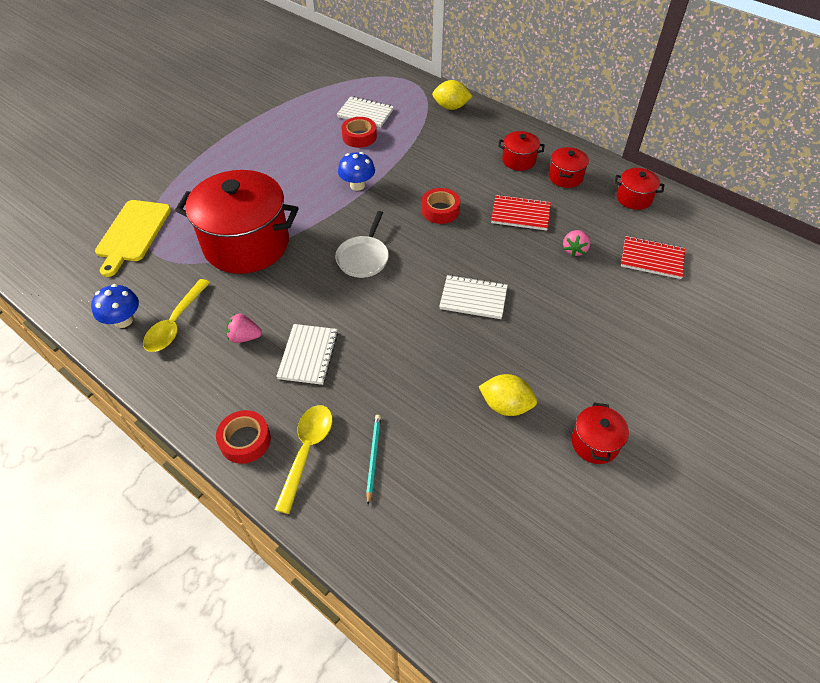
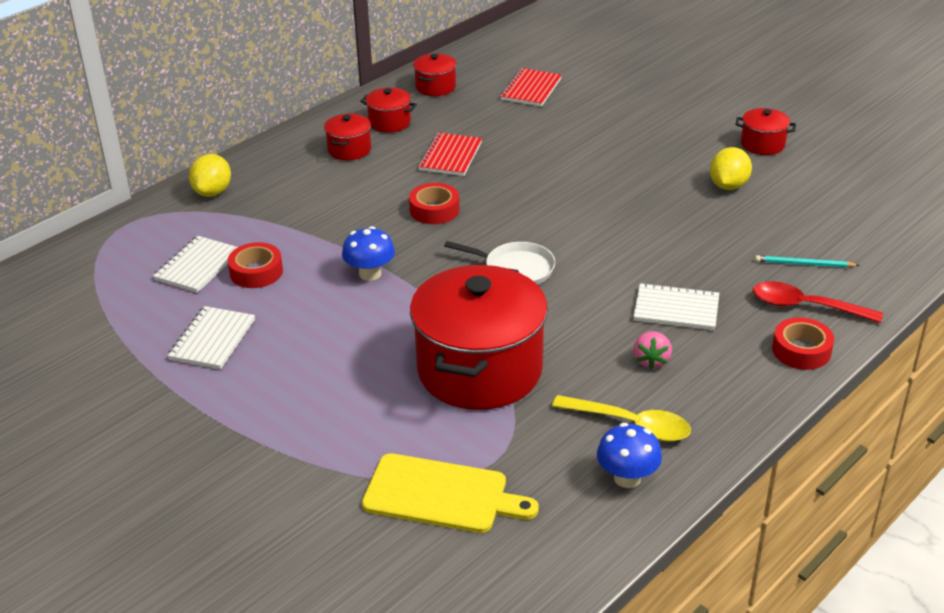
camera: 85 degrees left, 15 degrees down
(307, 451) = (805, 306): yellow spoon -> red spoon
(473, 298) = (586, 195): white notebook -> white notebook (212, 340)
(574, 250) = (514, 129): pink strawberry -> none

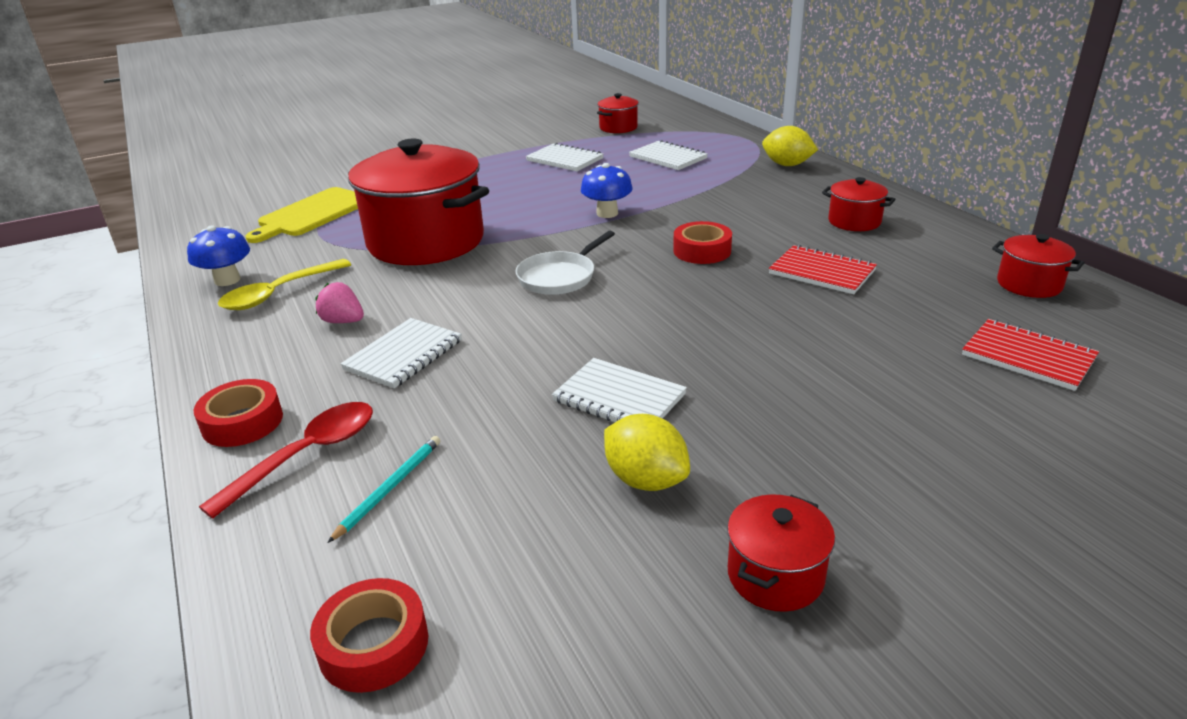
camera: 110 degrees right, 5 degrees down
(256, 272) = (644, 175): red tape -> red tape (374, 645)
(389, 122) = (920, 247): red pot -> red pot (618, 128)
(662, 208) = (619, 398): none -> white notebook

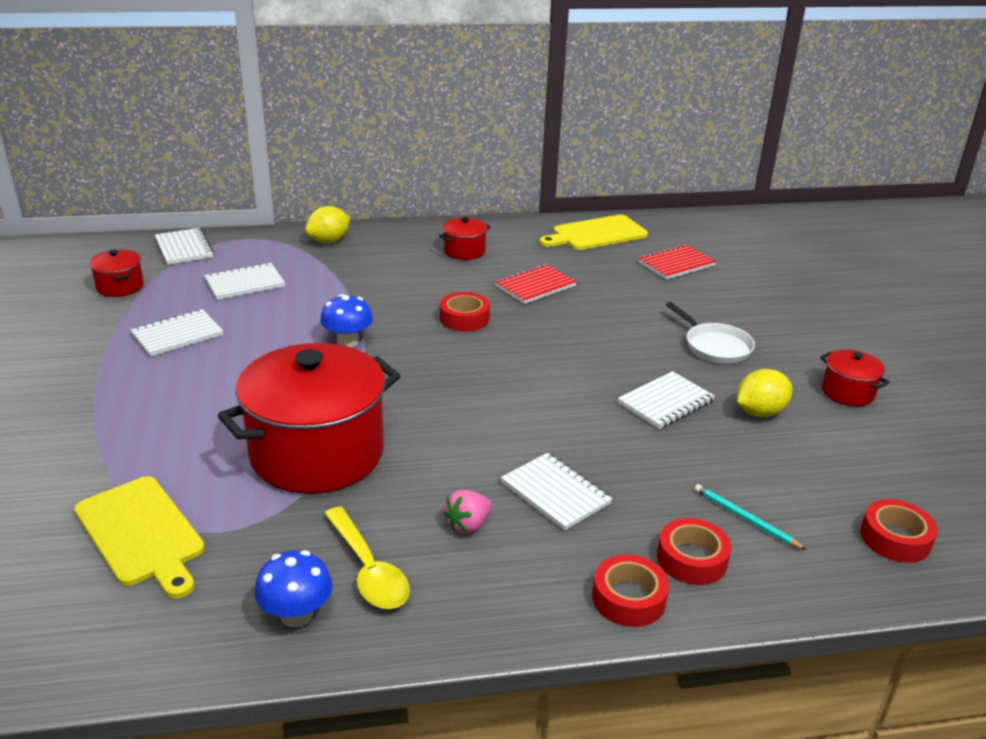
camera: 75 degrees left, 0 degrees up
(307, 455) = (692, 559): red spoon -> red tape
(560, 277) = (462, 390): white pan -> white pan (714, 346)
(702, 127) = (184, 248): none -> white notebook
(1029, 284) = (596, 234): red pot -> yellow cutting board

